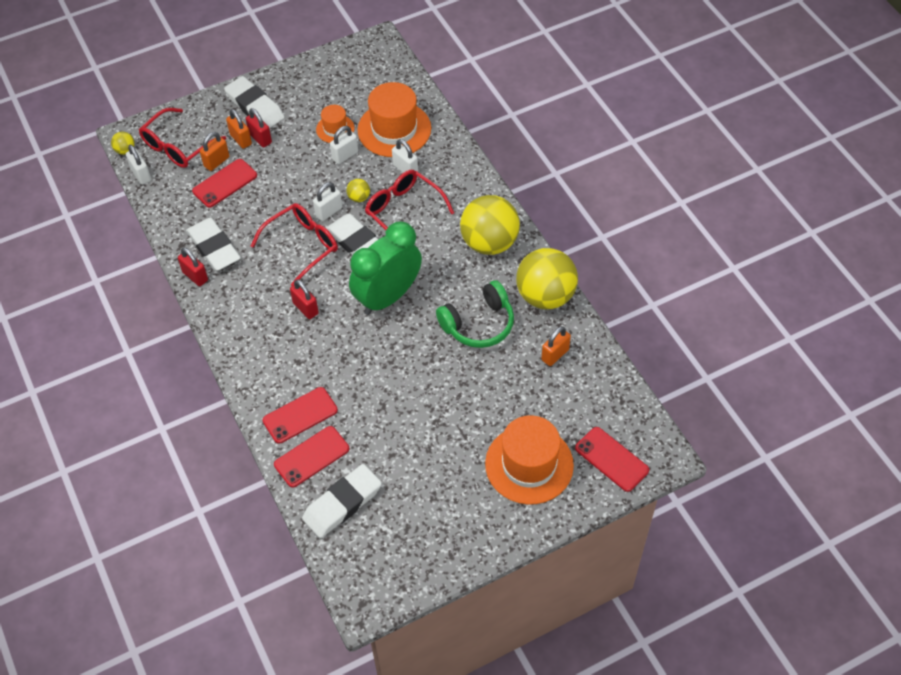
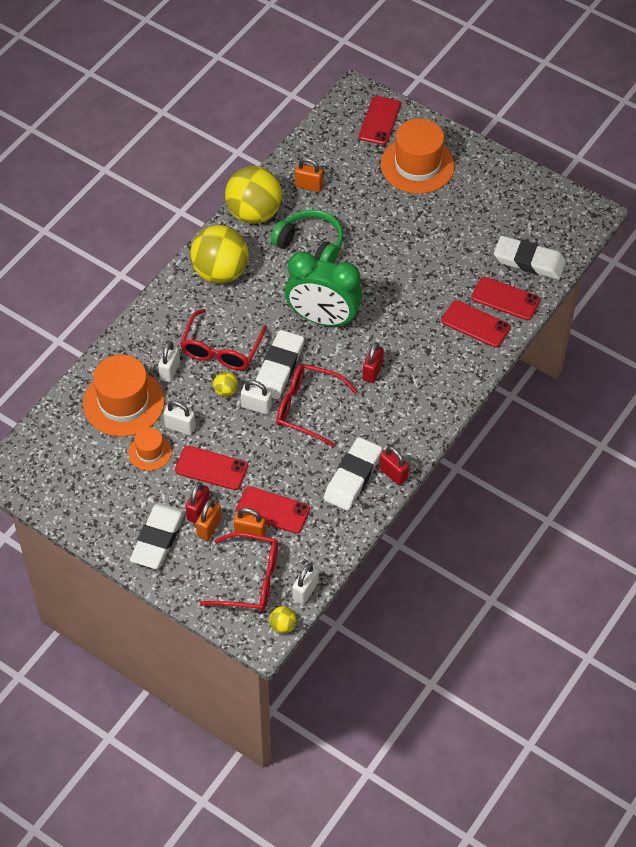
camera: 120 degrees left, 0 degrees up
(195, 276) = (393, 474): red padlock -> red padlock turned 60 degrees counterclockwise
(292, 160) = (211, 468): none -> red phone

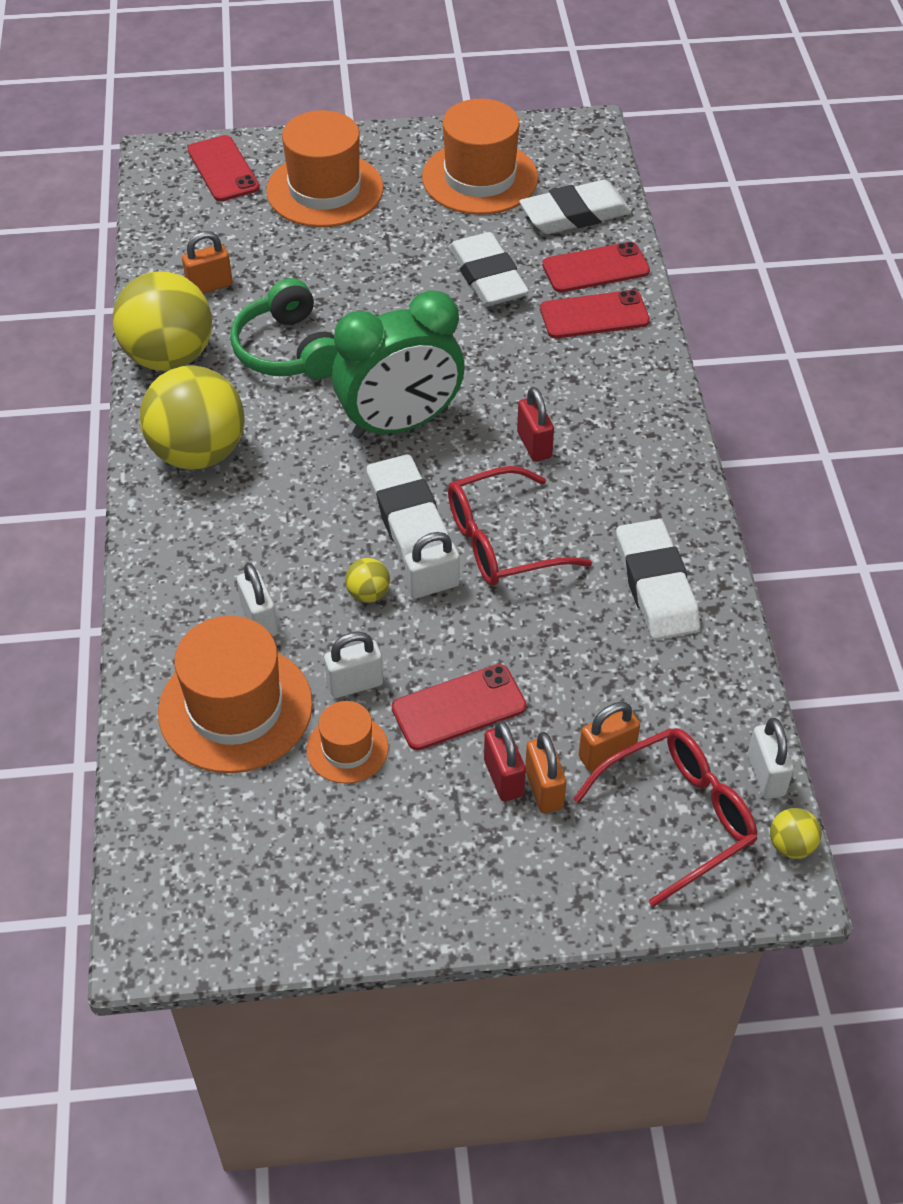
camera: 40 degrees left, 5 degrees down
(158, 539) = (489, 861): white eraser -> white eraser (487, 276)
(221, 350) = (304, 546): red glasses -> none
(272, 510) = (603, 702): red phone -> none
(310, 245) = (288, 350): green headphones -> green headphones turned 105 degrees counterclockwise
(393, 474) = (700, 547): red padlock -> none
(503, 208) = (480, 178): none -> orange hat

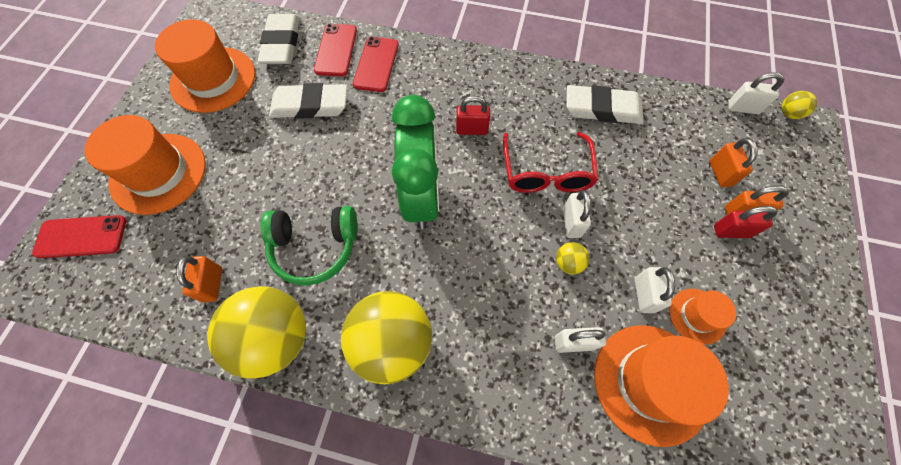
camera: 70 degrees left, 15 degrees up
(409, 518) = (508, 218): white eraser -> none
(459, 707) = (674, 239): red phone -> none
(678, 817) = (766, 155): red glasses -> none

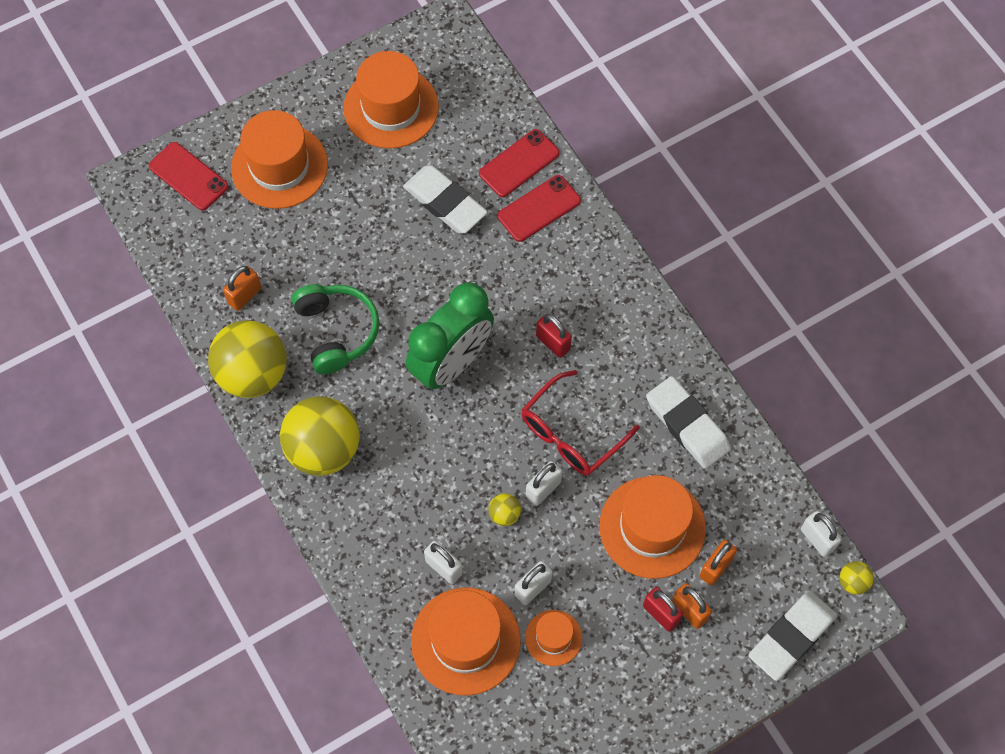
camera: 45 degrees right, 0 degrees up
(282, 44) = (479, 116): white eraser -> white eraser (791, 637)
(315, 247) = (336, 332): green headphones -> green headphones turned 150 degrees counterclockwise
(659, 184) = (652, 527): none -> orange hat

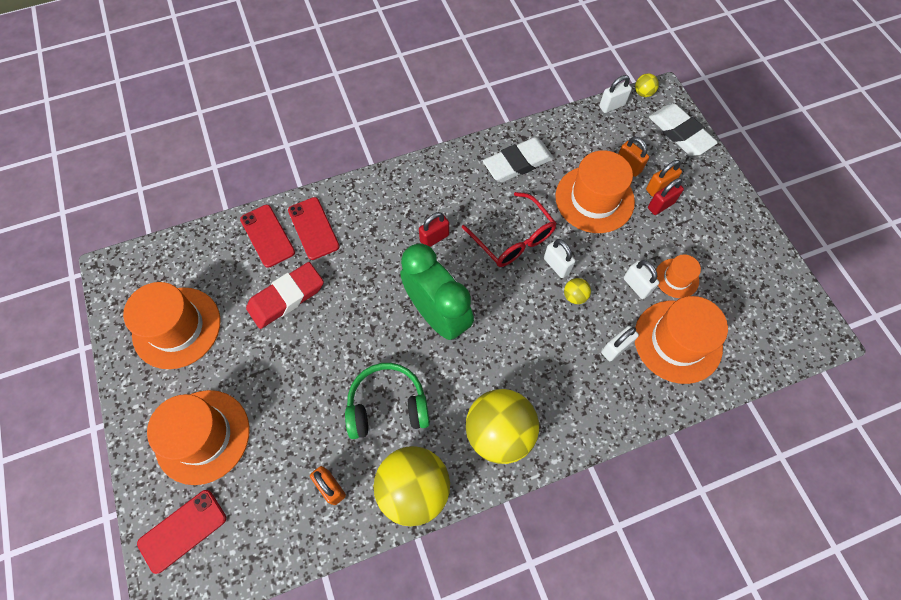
camera: 80 degrees left, 0 degrees up
(445, 203) = (286, 297): white eraser -> red eraser

